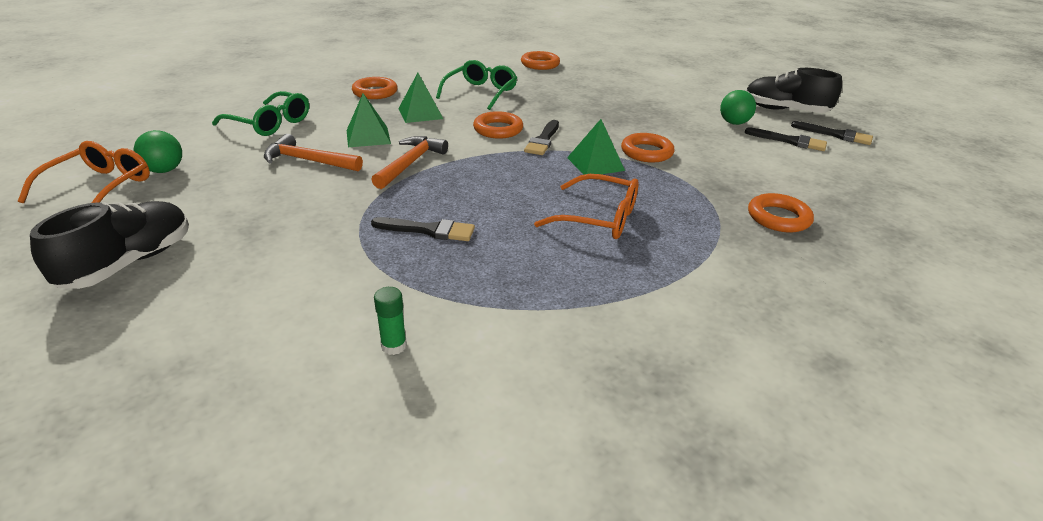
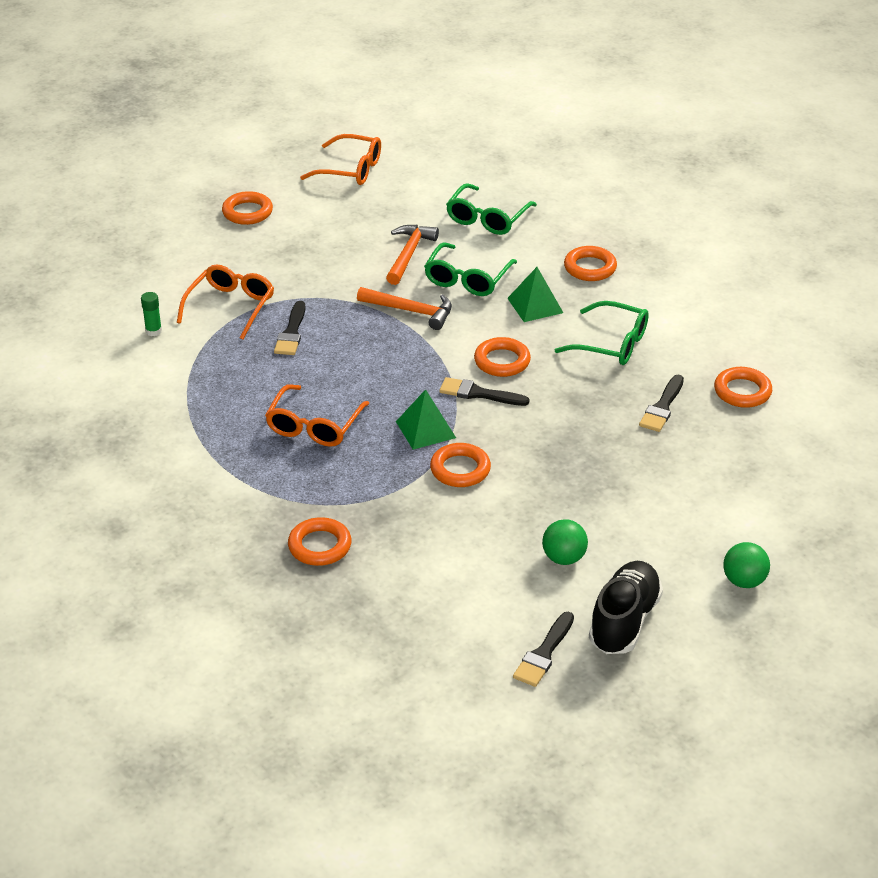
camera: 90 degrees right, 5 degrees up
(129, 263) = (247, 212): black shoe -> orange ring
(164, 170) = (382, 189): green ball -> green ball (744, 581)
(357, 275) = (231, 306): none -> orange glasses
(368, 137) = (467, 279): green pyramid -> green glasses
(790, 141) = (514, 600): black brush -> black brush (662, 407)

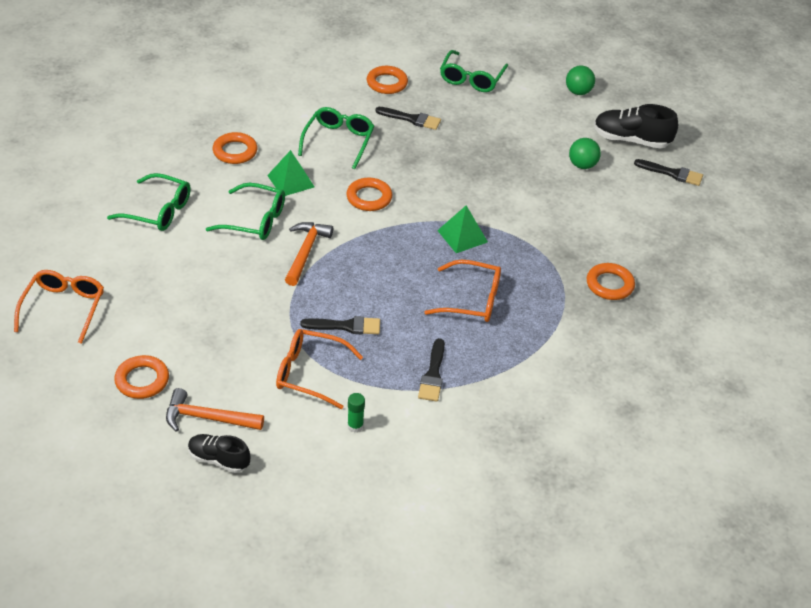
camera: 100 degrees left, 5 degrees up
(139, 252) = (219, 459): none -> black shoe
(409, 254) = (217, 258): orange hammer -> orange hammer (207, 418)
(460, 469) = (505, 216): orange ring -> none
(478, 394) = (412, 209): black brush -> black brush (433, 374)
(763, 471) = (471, 79): none -> green glasses

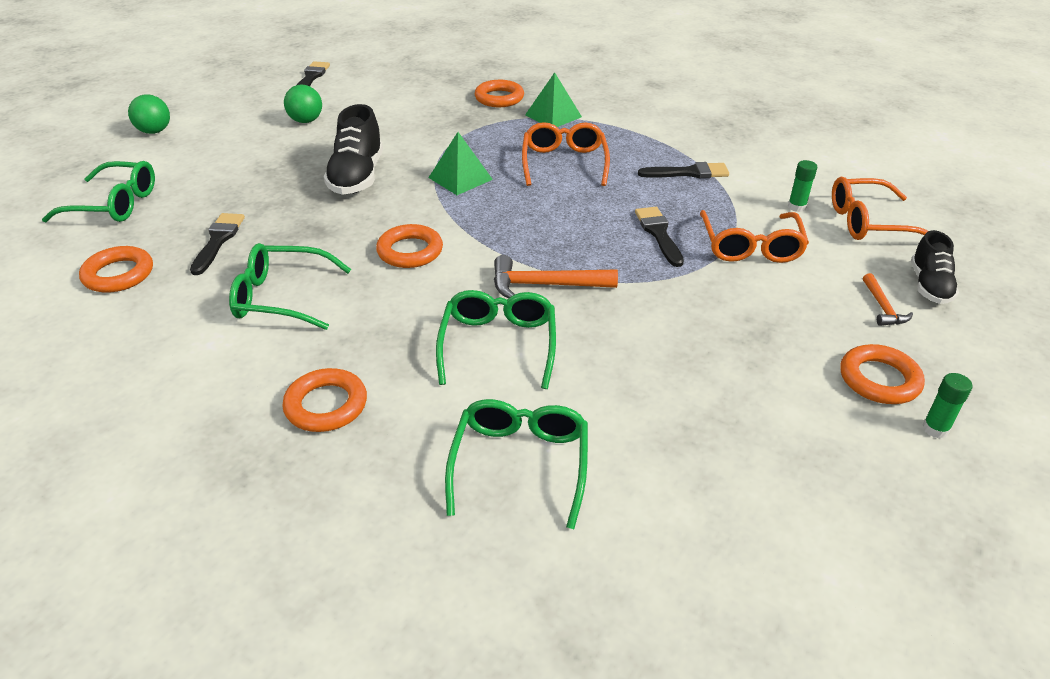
camera: 100 degrees left, 5 degrees down
(64, 307) = (818, 518): orange glasses -> orange glasses (868, 222)
(91, 386) = (935, 429): none -> green glue stick
(207, 418) = (883, 307): orange hammer -> orange hammer, size x0.58
(291, 181) = (392, 327): green pyramid -> green pyramid (553, 116)
(631, 140) = (254, 98): black shoe -> black shoe (357, 177)

